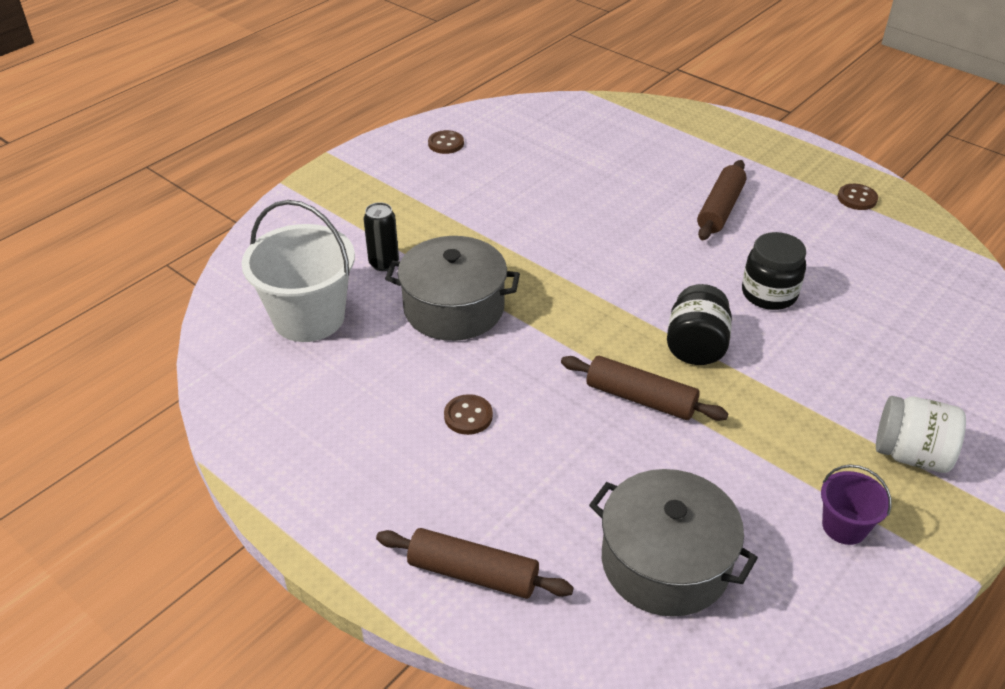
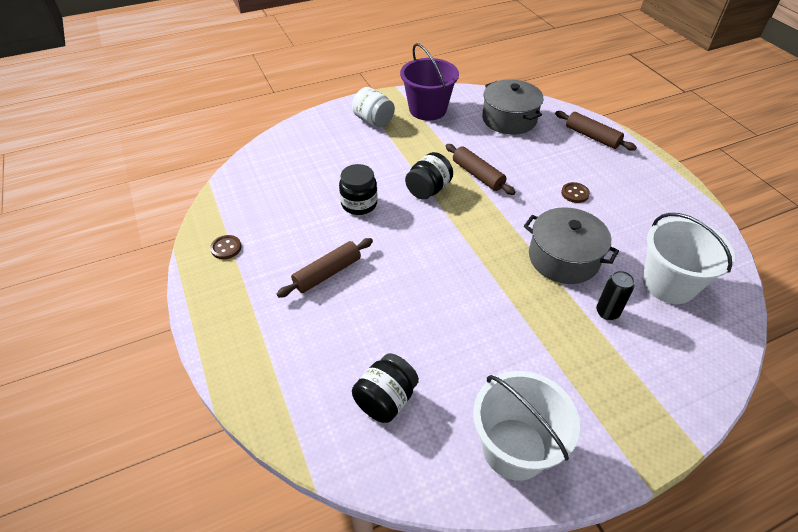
camera: 155 degrees left, 5 degrees up
(446, 144) = (514, 448): brown button -> white bucket
(572, 141) = (385, 400): none -> black jar
(844, 526) = (427, 109): purple bucket -> purple bucket, size x1.99

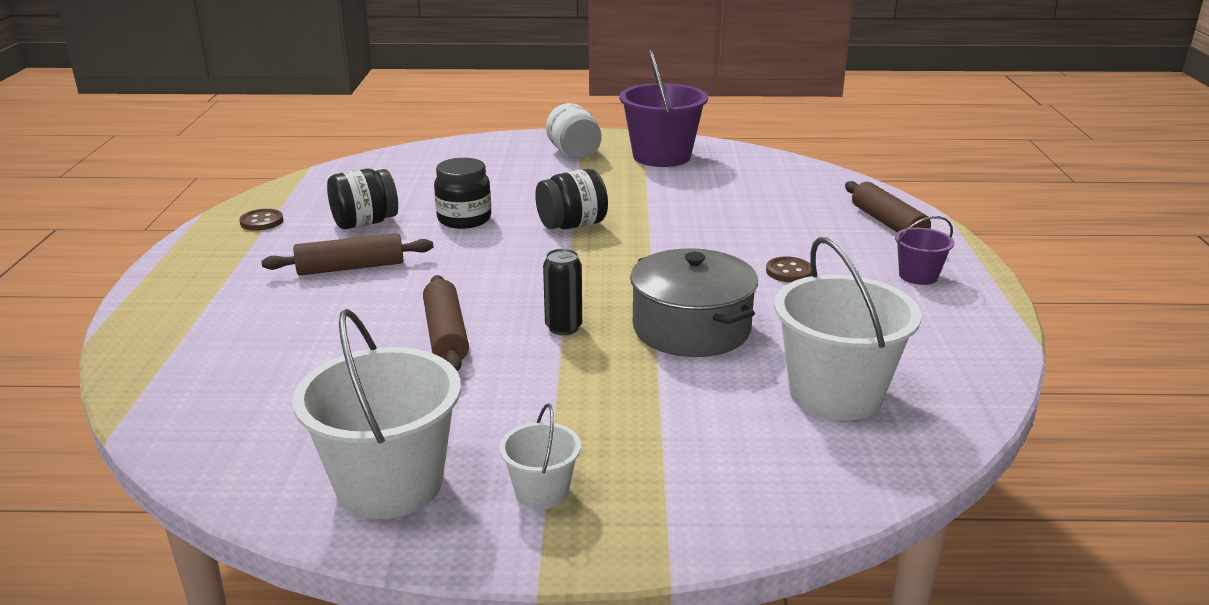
camera: 25 degrees right, 20 degrees down
(385, 400) = (282, 391): black jar -> black jar (365, 223)
(477, 175) = (659, 226): brown rolling pin -> brown rolling pin (446, 335)
(509, 119) = (773, 184): grey pot -> none
(594, 418) = (542, 492): none -> white bucket
(607, 312) = (694, 396): black can -> black can (563, 327)
(637, 176) = (918, 276): none -> purple bucket

